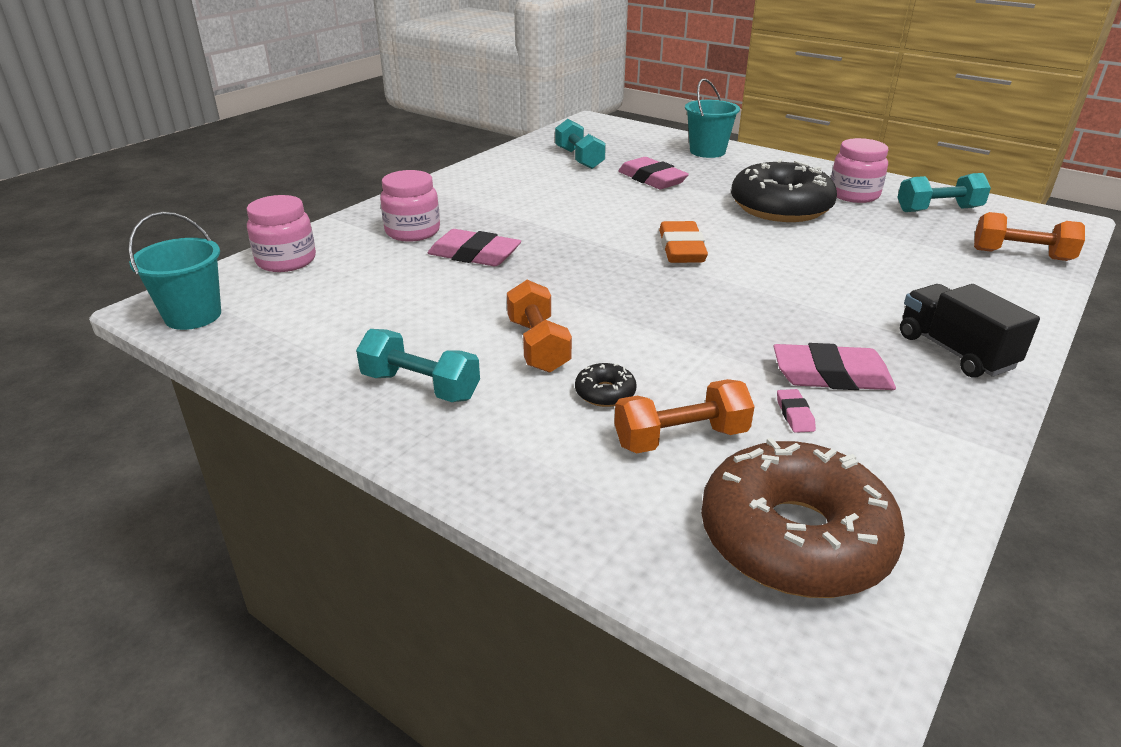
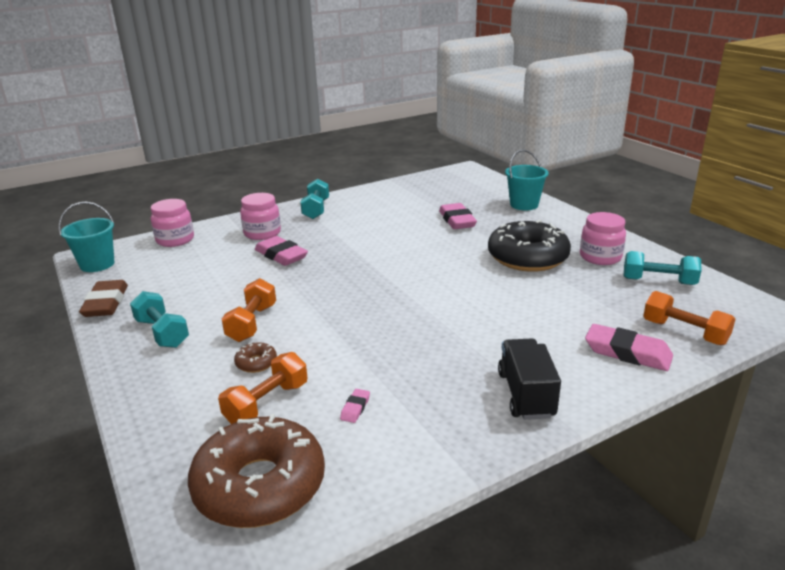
camera: 25 degrees right, 5 degrees down
(277, 366) = (106, 303): none -> brown eraser
(579, 158) = (423, 197): turquoise dumbbell -> turquoise dumbbell (316, 209)
(605, 393) = (256, 363): black donut -> brown donut
(681, 249) = (417, 276): orange eraser -> none
(681, 438) = (267, 403): orange dumbbell -> orange dumbbell turned 60 degrees counterclockwise
(831, 376) = (412, 389): pink eraser -> pink eraser (627, 353)

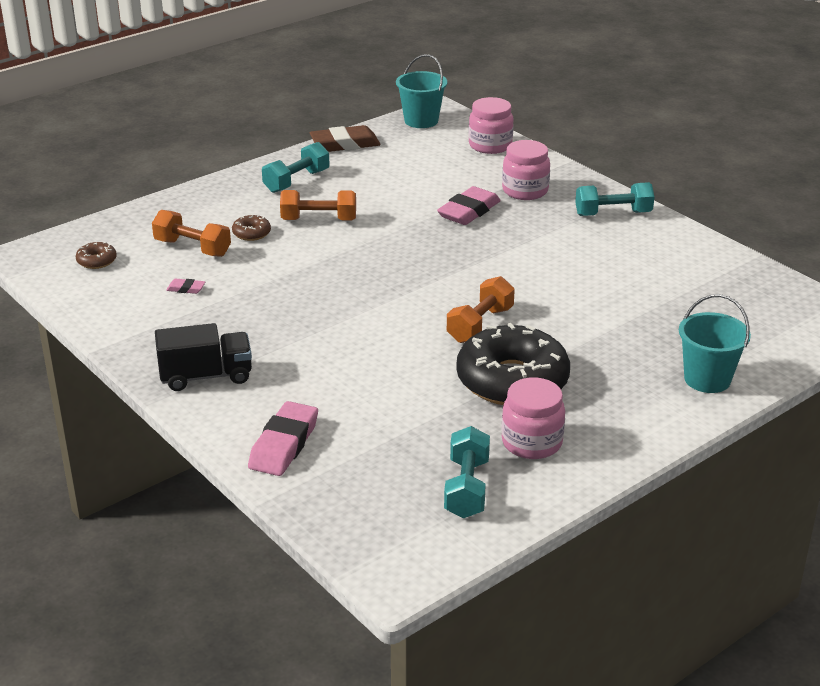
camera: 80 degrees right, 5 degrees up
(260, 485) = (96, 261): brown donut -> brown donut, size x0.40
(457, 220) = (618, 321): pink eraser -> none
(684, 332) = (333, 493): orange dumbbell -> orange dumbbell (480, 325)

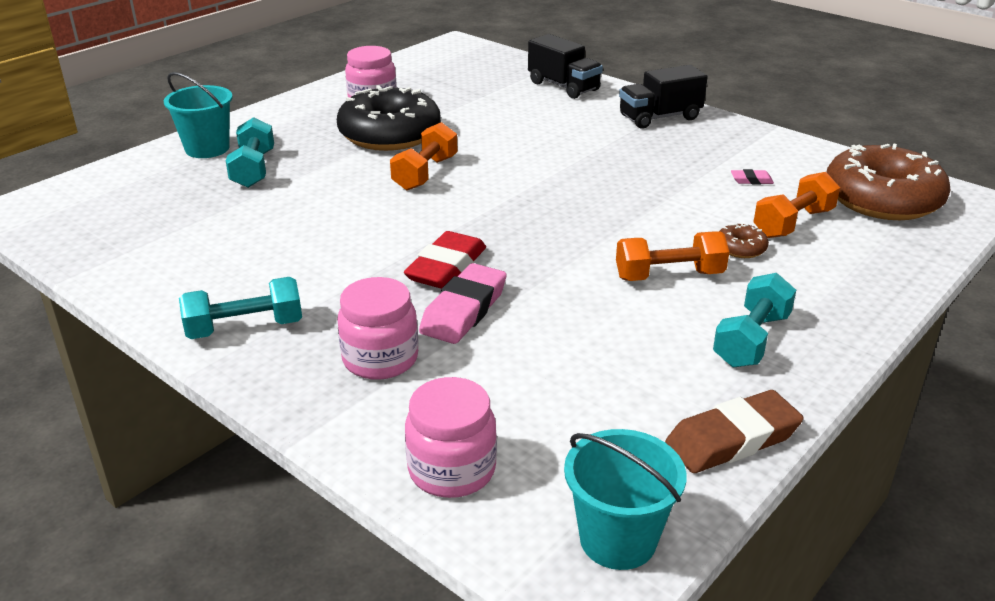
camera: 170 degrees right, 0 degrees up
(96, 261) = (882, 199): brown donut -> brown donut, size x2.47
(192, 248) = (793, 223): orange dumbbell -> orange dumbbell turned 60 degrees counterclockwise
(284, 444) = (563, 86): pink eraser -> black truck
(466, 488) = (420, 76): turquoise dumbbell -> turquoise dumbbell (253, 169)
(475, 239) = (446, 267): none -> red eraser

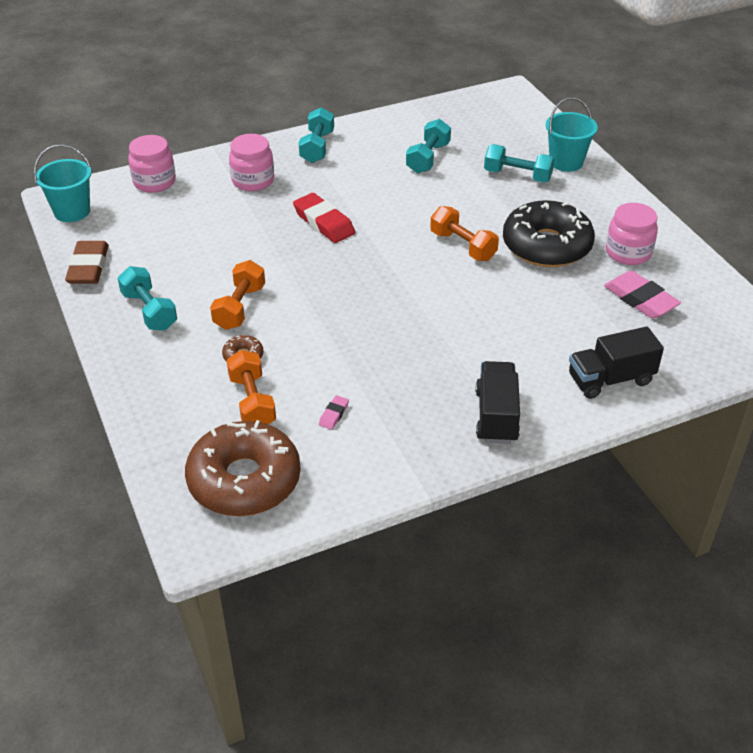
camera: 115 degrees right, 10 degrees up
(237, 231) = (428, 158): none -> turquoise dumbbell
(464, 310) = (273, 217): pink eraser -> pink eraser (640, 299)

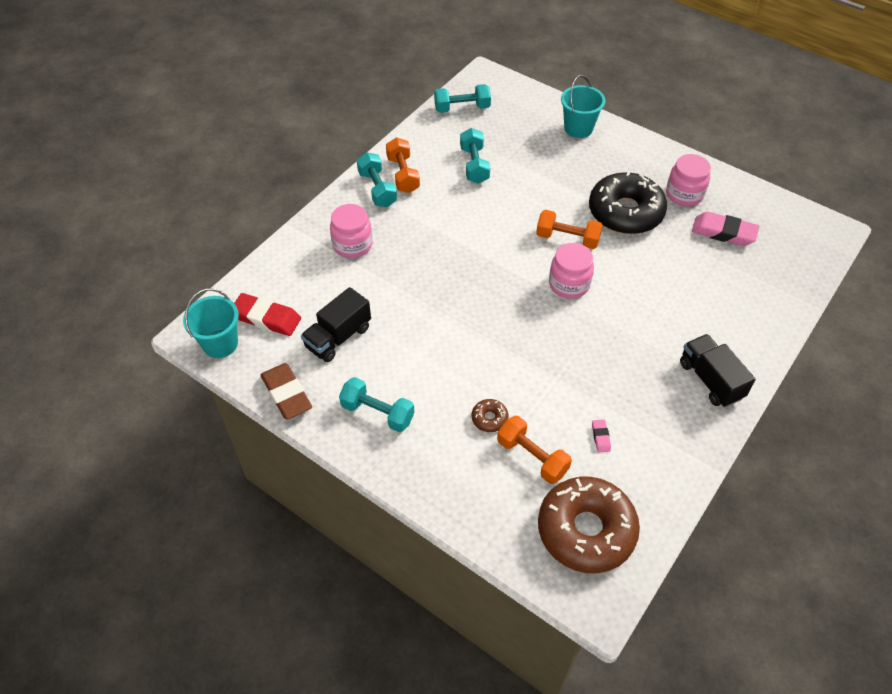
camera: 30 degrees left, 10 degrees up
(154, 182) = (268, 281): pink jar -> pink jar (569, 284)
(239, 307) = (447, 374): orange dumbbell -> orange dumbbell (403, 175)
(324, 222) = (445, 262): red eraser -> red eraser (266, 318)
(517, 176) = (554, 155): turquoise dumbbell -> turquoise dumbbell (462, 108)
(610, 379) = (757, 311): black truck -> black truck (338, 337)

